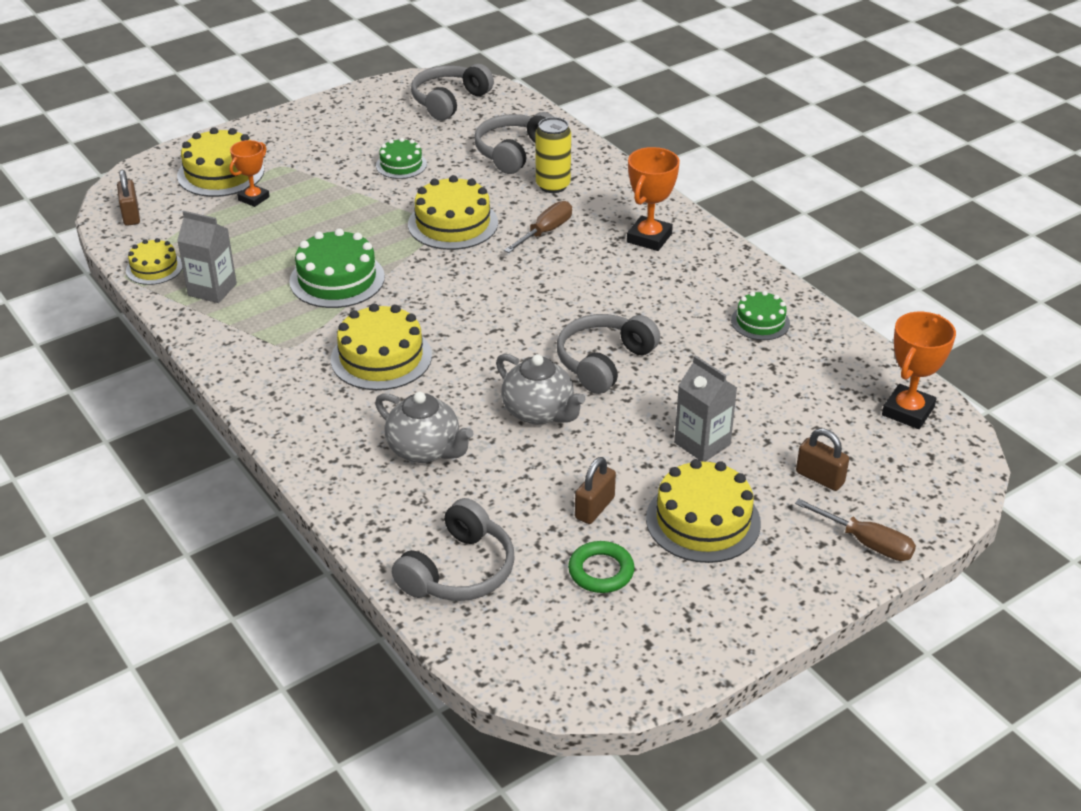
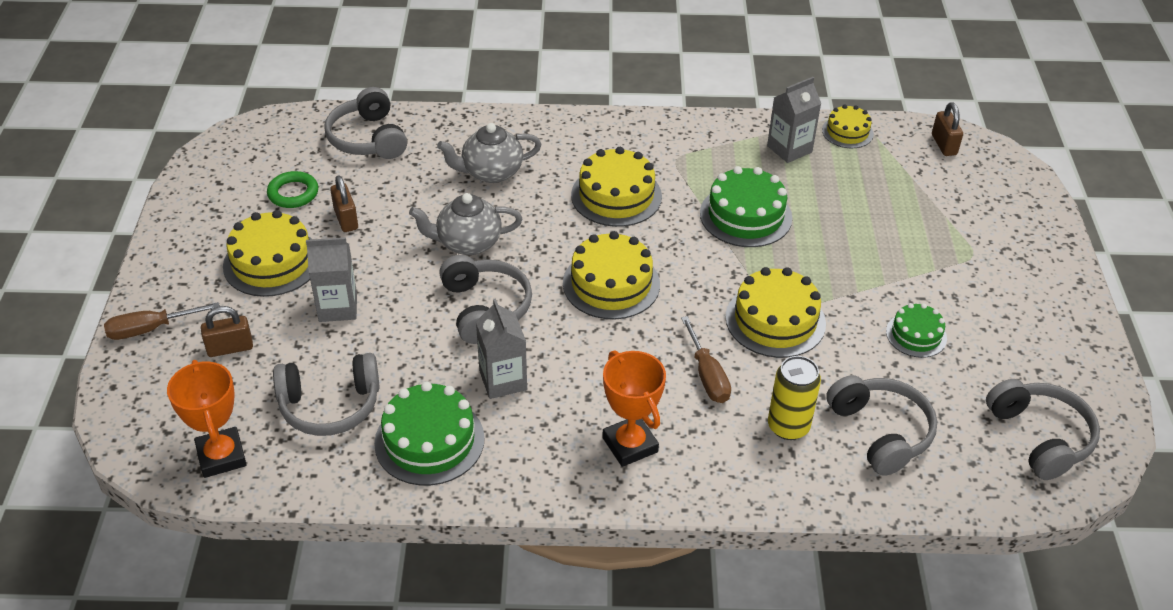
camera: 125 degrees right, 5 degrees up
(131, 215) = (944, 145): brown padlock -> brown padlock turned 60 degrees clockwise
(220, 173) = (985, 215): yellow cake -> yellow cake (611, 284)
(253, 198) = (921, 218): orange trophy -> none
(664, 316) = (503, 380): none -> grey carton
(760, 322) = (429, 441): green cake -> green cake, size x1.68
(796, 386) = (330, 405): none -> grey headphones

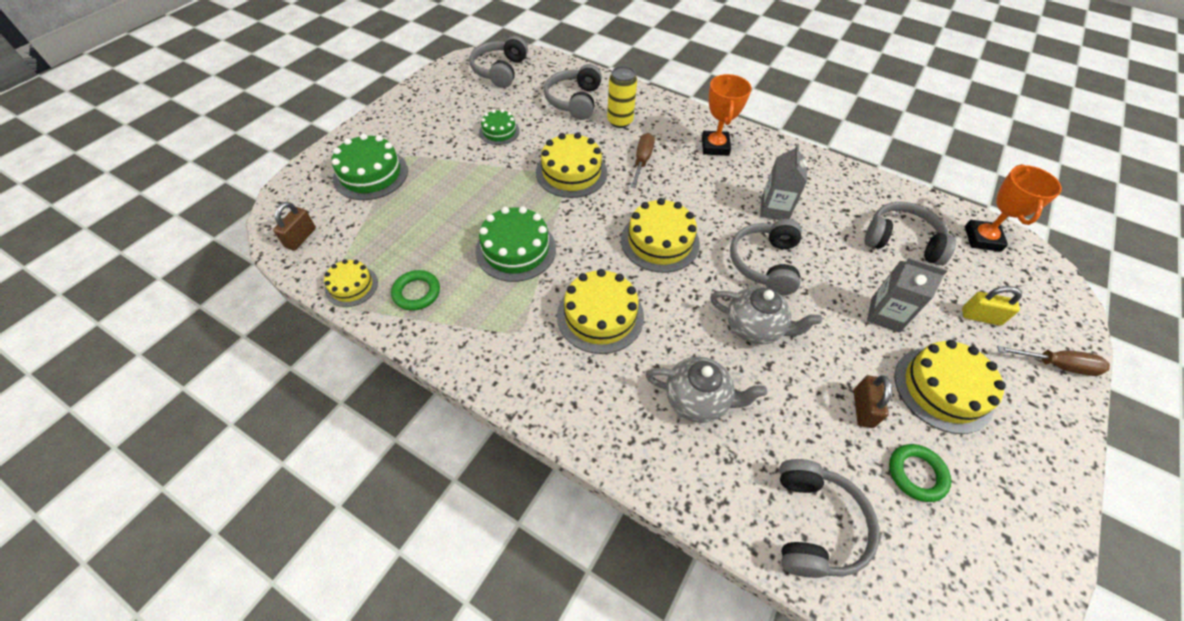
camera: 150 degrees left, 10 degrees up
(230, 348) = (980, 317): brown padlock -> yellow padlock
(429, 441) = (837, 194): green cake -> green cake (371, 174)
(789, 149) = (417, 292): grey carton -> green ring

